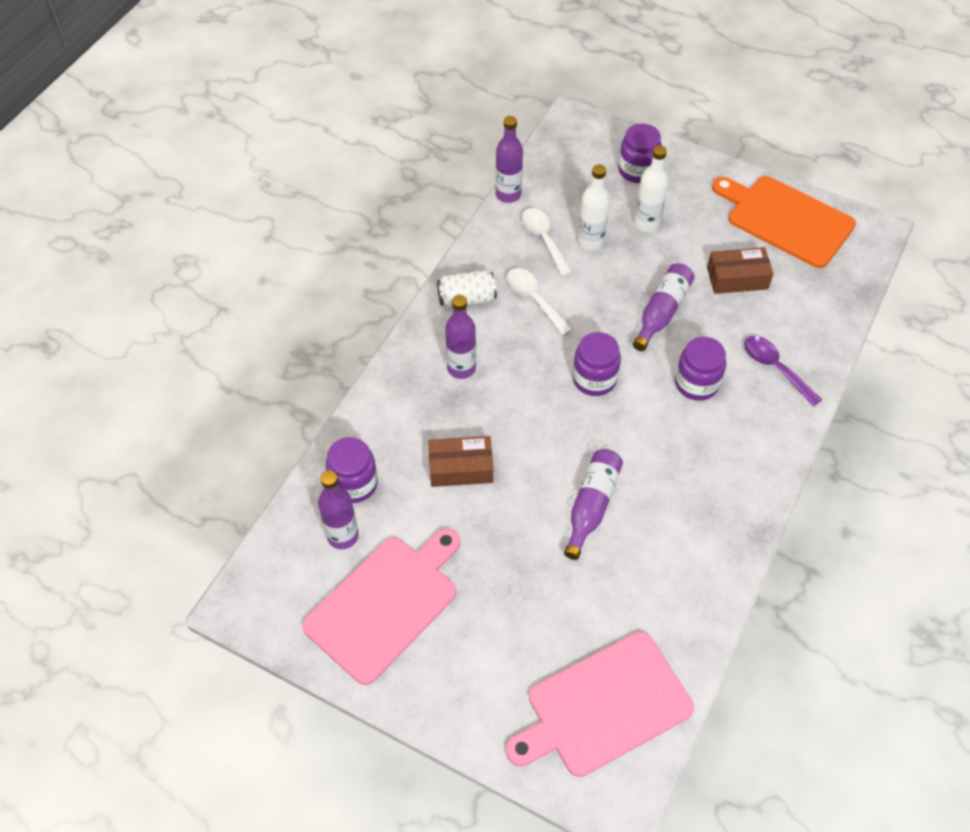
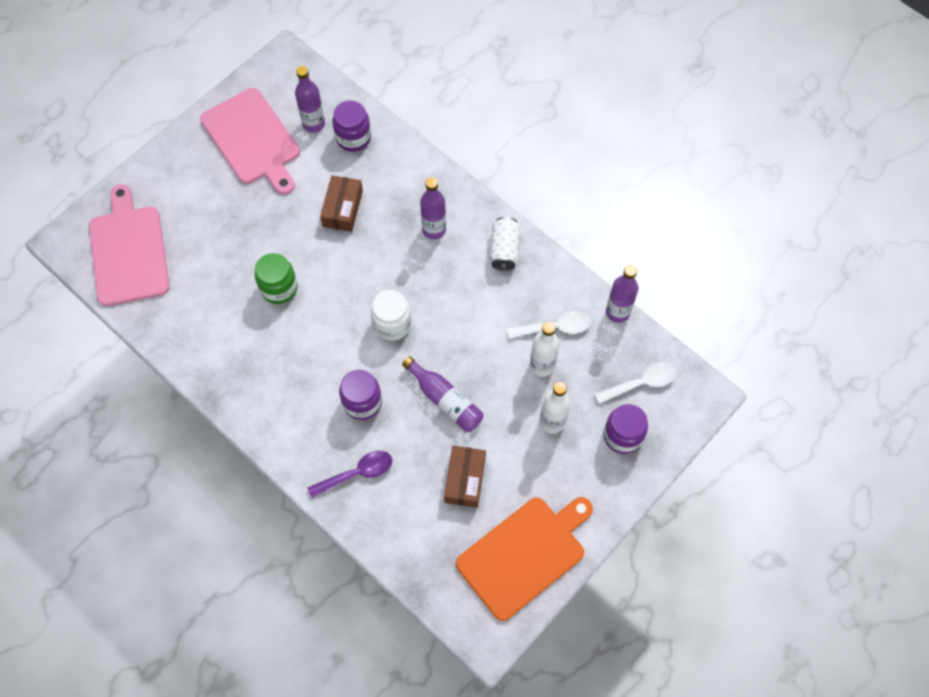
camera: 105 degrees right, 10 degrees up
(534, 299) = (489, 301): white spoon -> white spoon (641, 383)
(591, 505) = (279, 288): purple bottle -> green jar
(594, 379) = (392, 324): purple jar -> white jar

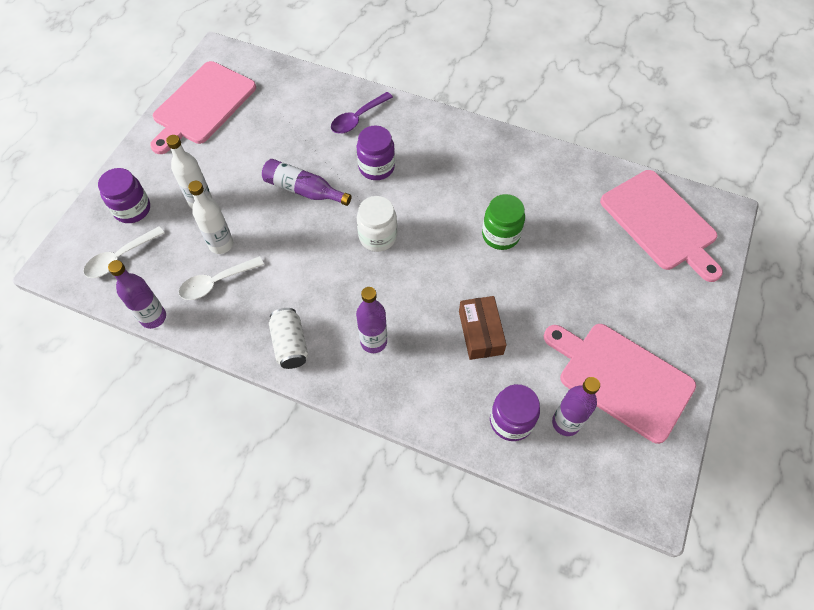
camera: 160 degrees right, 5 degrees down
(465, 479) = (266, 139): brown box -> none
(524, 554) = (202, 105): orange cutting board -> pink cutting board

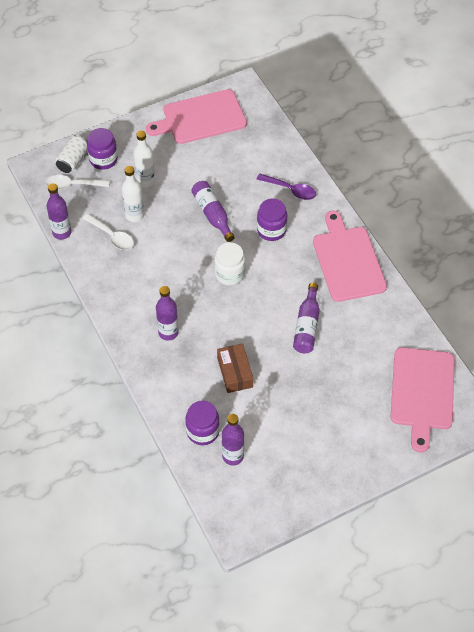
camera: 40 degrees right, 5 degrees down
(216, 282) = (112, 236): white spoon -> white spoon turned 150 degrees counterclockwise
(290, 344) = (121, 300): white can -> white can (73, 160)
(357, 118) = (290, 190): purple spoon -> purple spoon turned 150 degrees counterclockwise
(480, 332) = (235, 372): brown box -> brown box turned 45 degrees counterclockwise
(500, 235) = (307, 326): green jar -> purple bottle
(621, 378) = (292, 459): pink cutting board -> pink cutting board (348, 261)

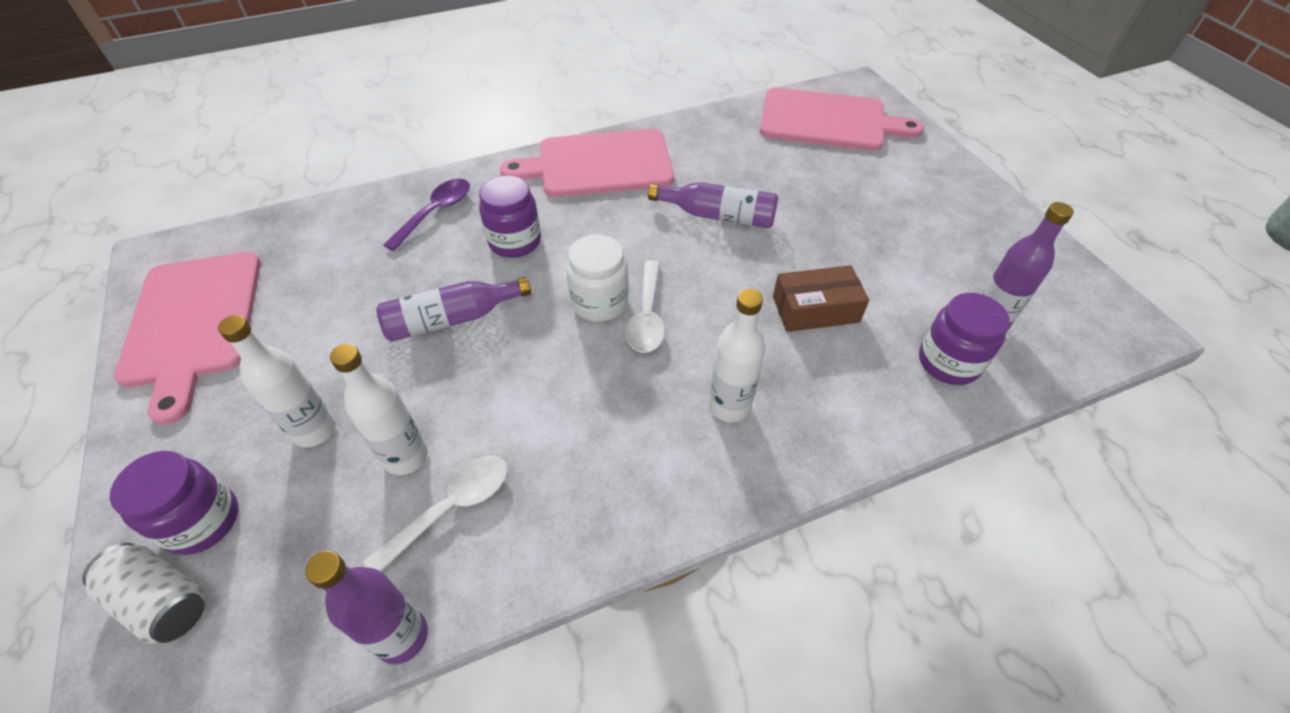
camera: 85 degrees left, 5 degrees down
(72, 185) = (249, 604): white spoon -> white spoon (647, 316)
(168, 332) = (729, 406): purple bottle -> white bottle

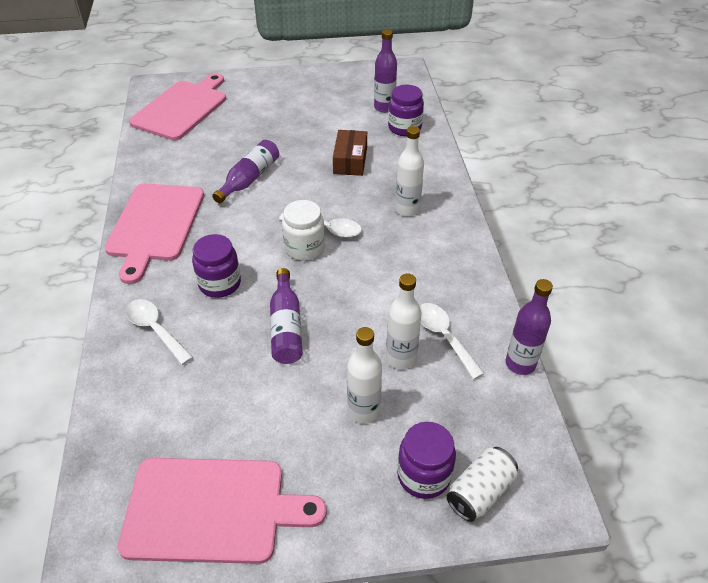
camera: 75 degrees left, 5 degrees down
(436, 212) = (155, 329): purple spoon -> white spoon

